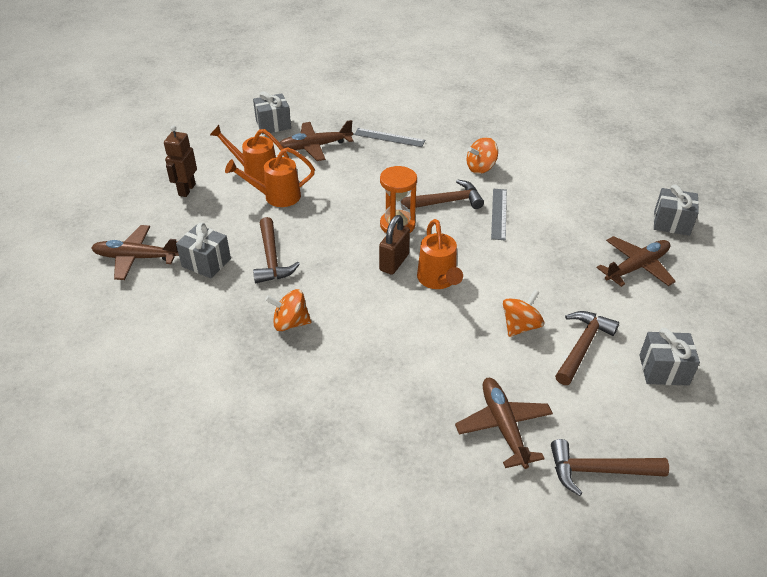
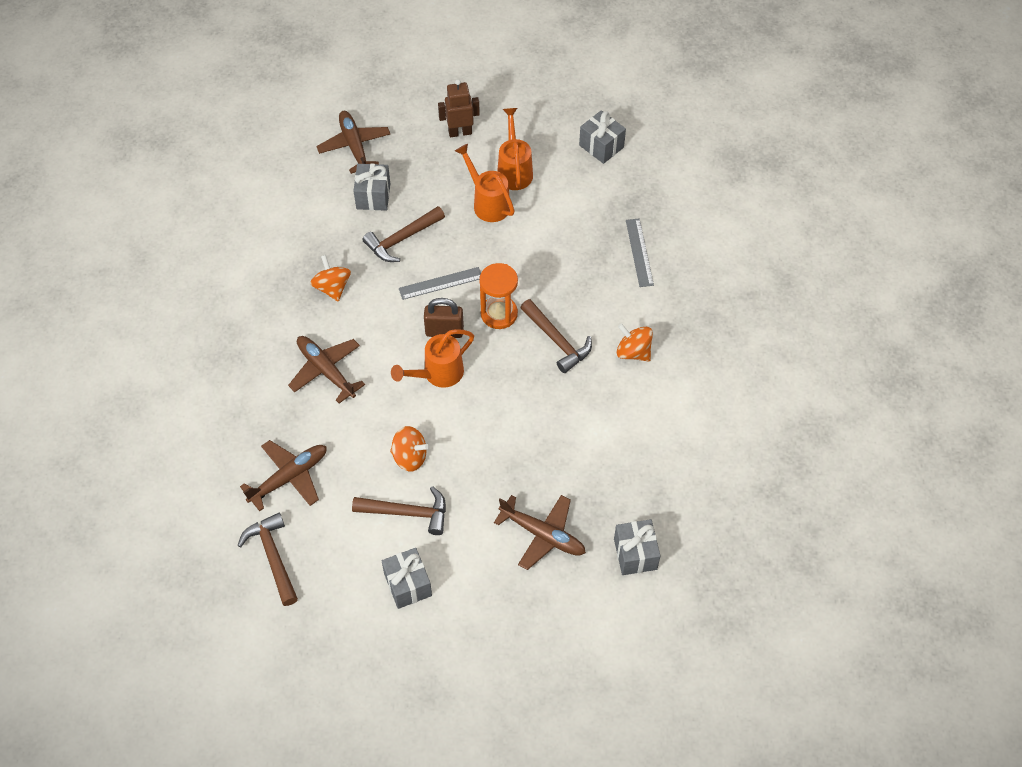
camera: 65 degrees right, 15 degrees up
(315, 146) = (585, 197): brown plane -> brown plane (326, 371)
(499, 214) = (563, 392): grey ruler -> grey ruler (440, 283)

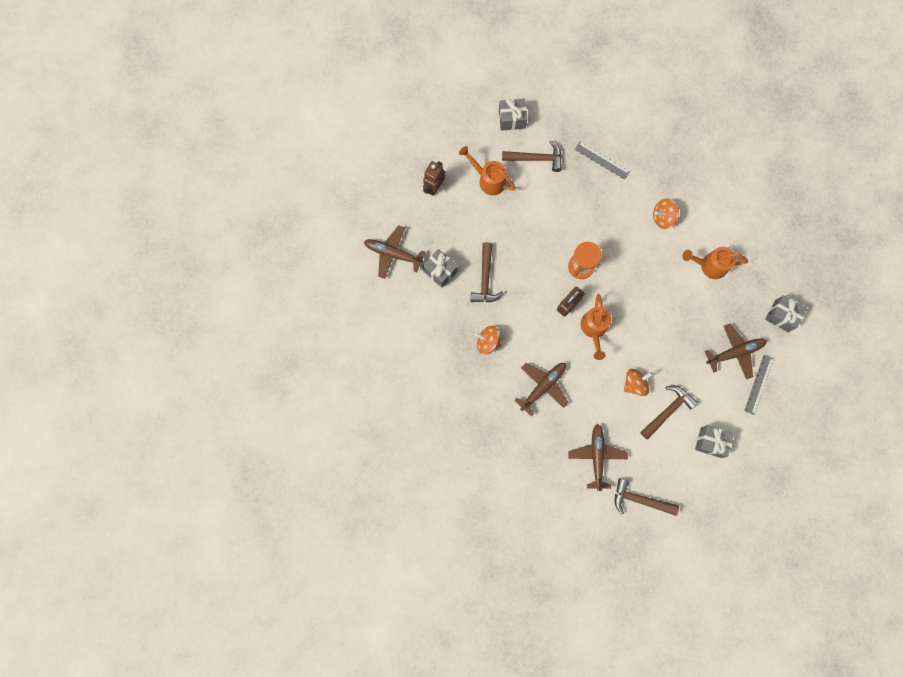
camera: 50 degrees left, 20 degrees up
(326, 371) = (543, 387): brown plane -> brown plane turned 135 degrees clockwise
(440, 283) = (534, 281): grey ruler -> grey ruler (759, 384)
(488, 203) = (499, 212): orange watering can -> orange watering can (709, 265)
(557, 341) = (623, 250): brown hammer -> brown hammer (536, 158)

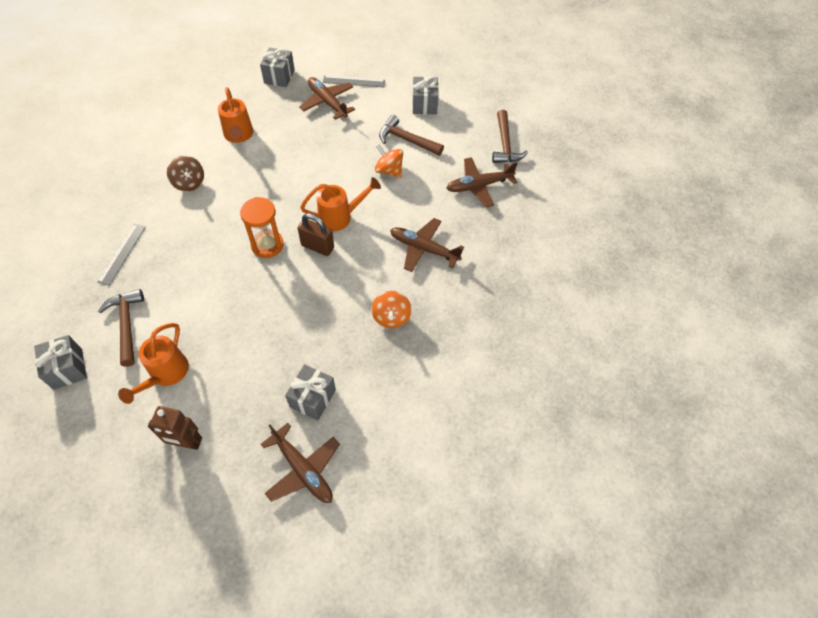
camera: 110 degrees left, 20 degrees down
(393, 254) = (302, 469): brown plane -> brown plane turned 45 degrees counterclockwise
(485, 278) = (309, 341): brown hammer -> none
(663, 217) = (189, 183): orange spinning top -> brown spinning top

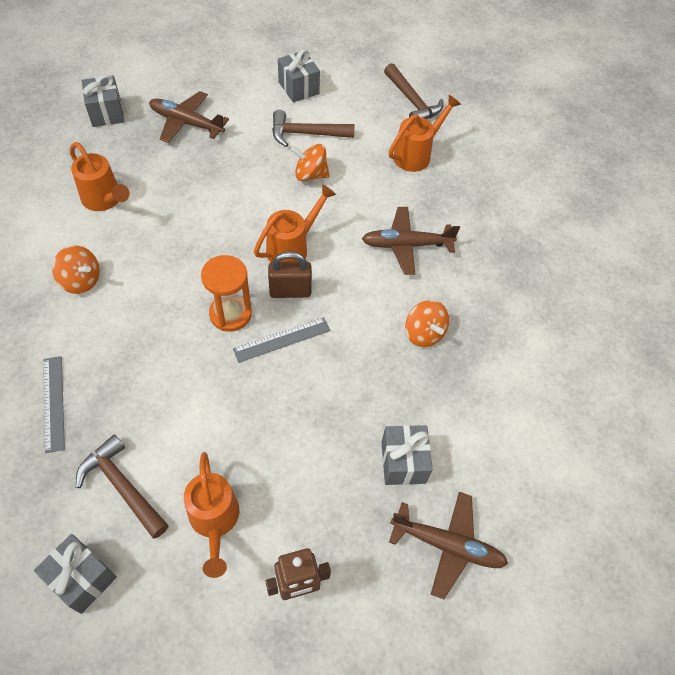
camera: 30 degrees left, 0 degrees up
(189, 183) = (81, 280): brown spinning top -> orange spinning top
(353, 81) = (200, 88): grey ruler -> grey ruler (282, 339)
(479, 186) = (416, 154): brown plane -> orange watering can

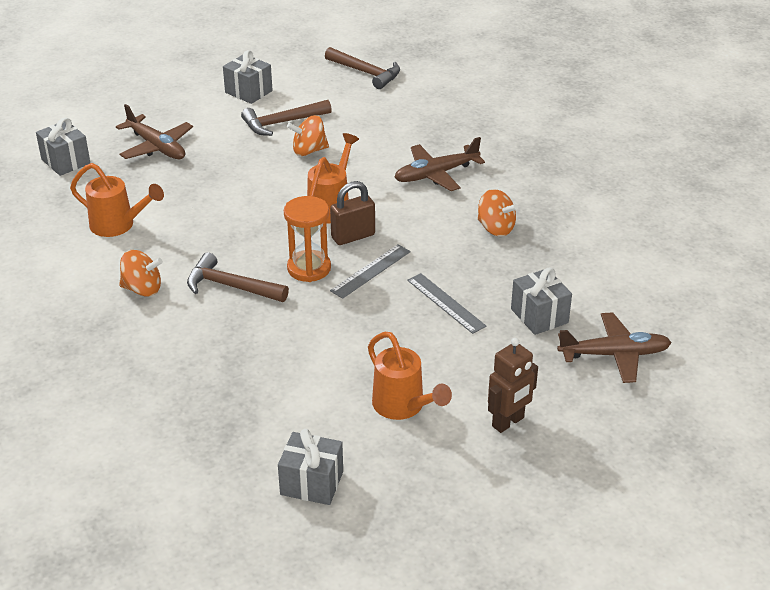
camera: 20 degrees left, 20 degrees down
(53, 403) = (187, 380): grey ruler -> grey ruler (445, 303)
(123, 486) = (300, 413): brown hammer -> brown hammer (231, 286)
(187, 123) = (156, 147): brown plane -> brown plane turned 135 degrees counterclockwise
(416, 154) = (398, 109): orange watering can -> none

